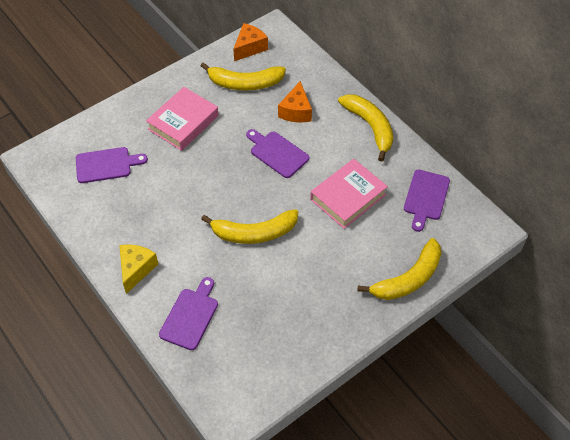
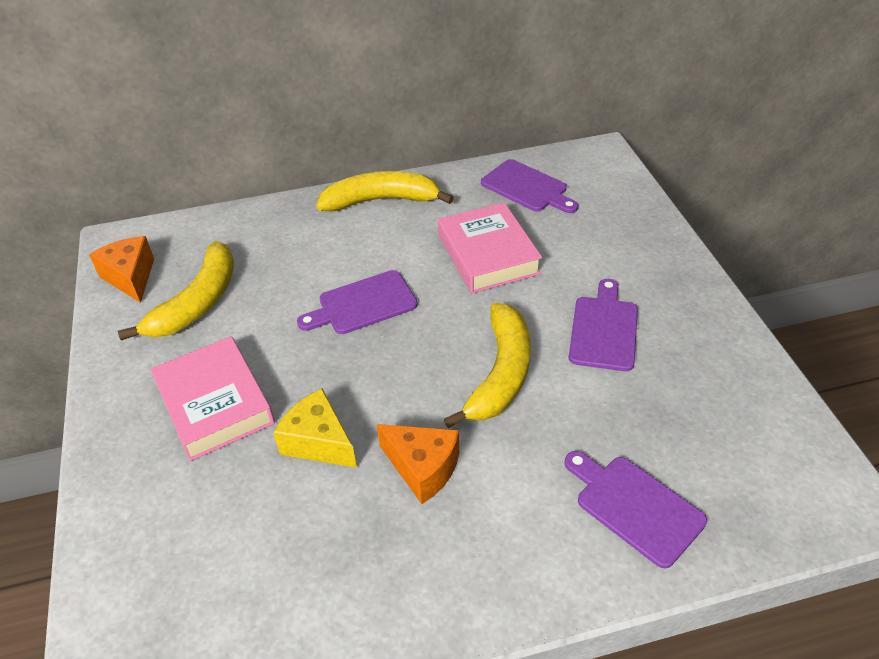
camera: 65 degrees left, 10 degrees down
(106, 165) = (226, 554): purple cutting board -> purple cutting board (604, 329)
(136, 269) = (502, 567): yellow cheese -> yellow cheese (318, 442)
(296, 111) = (299, 262): orange cheese -> orange cheese (423, 468)
(408, 279) = (649, 239): yellow banana -> none

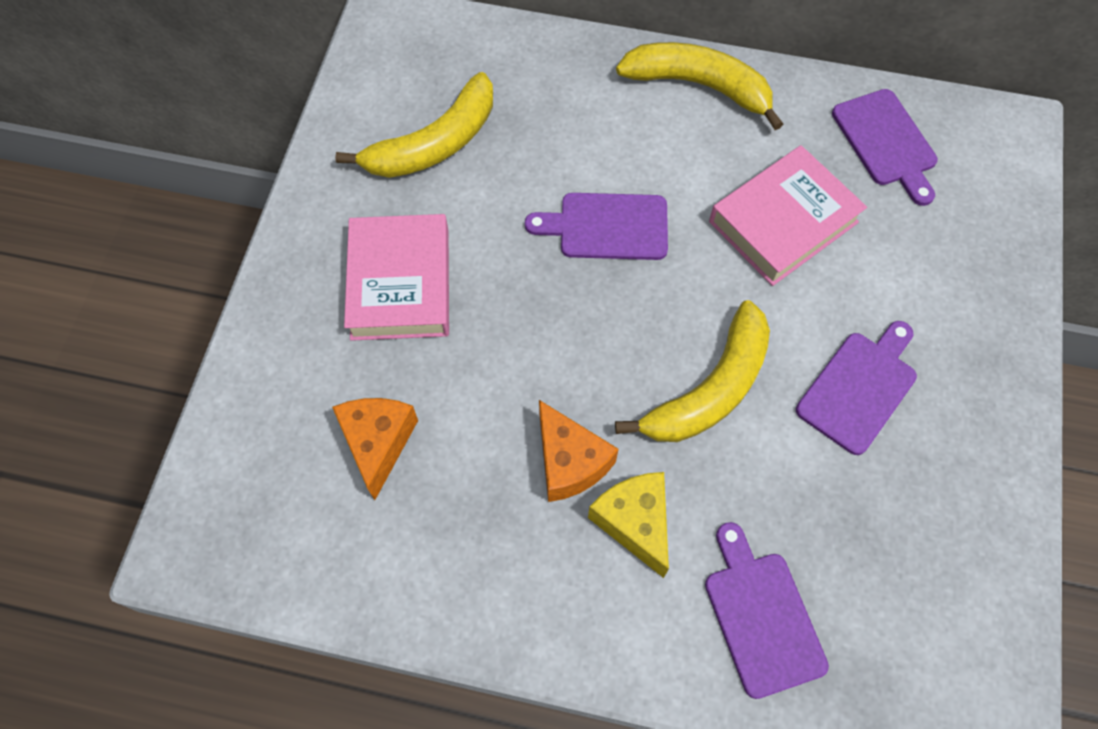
camera: 25 degrees right, 20 degrees up
(130, 277) = (380, 77): orange cheese -> orange cheese (378, 443)
(318, 442) = (481, 379): yellow cheese -> yellow cheese (634, 522)
(488, 254) = (783, 222): pink book -> pink book turned 45 degrees clockwise

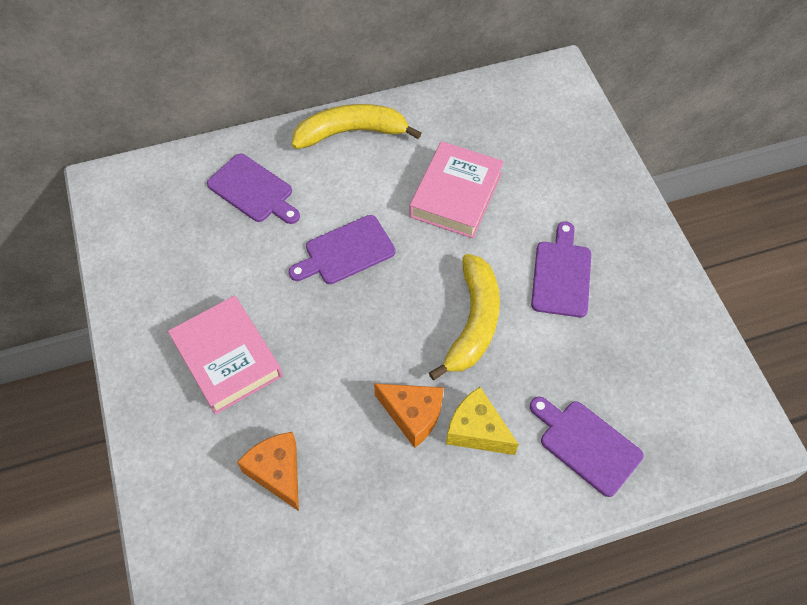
camera: 30 degrees left, 5 degrees down
(435, 143) = (193, 252): yellow banana -> none
(886, 142) = (489, 116): purple cutting board -> purple cutting board (253, 190)

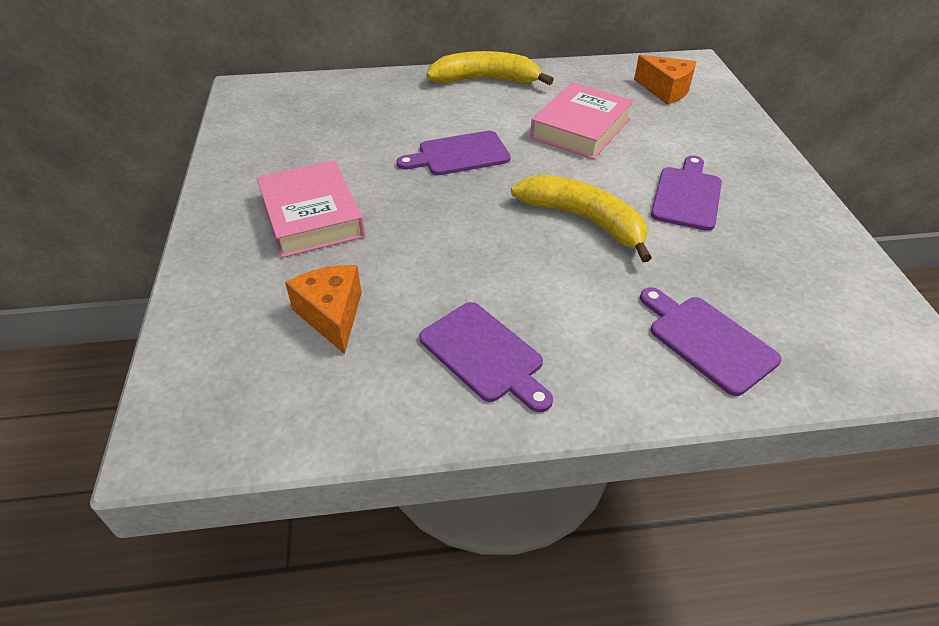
camera: 10 degrees right, 15 degrees down
(253, 190) = (381, 106): purple cutting board -> purple cutting board (484, 355)
(413, 415) = (500, 286): orange cheese -> orange cheese (665, 90)
(473, 322) = (584, 220): yellow banana -> yellow banana turned 75 degrees counterclockwise
(477, 430) = (573, 310): yellow cheese -> none

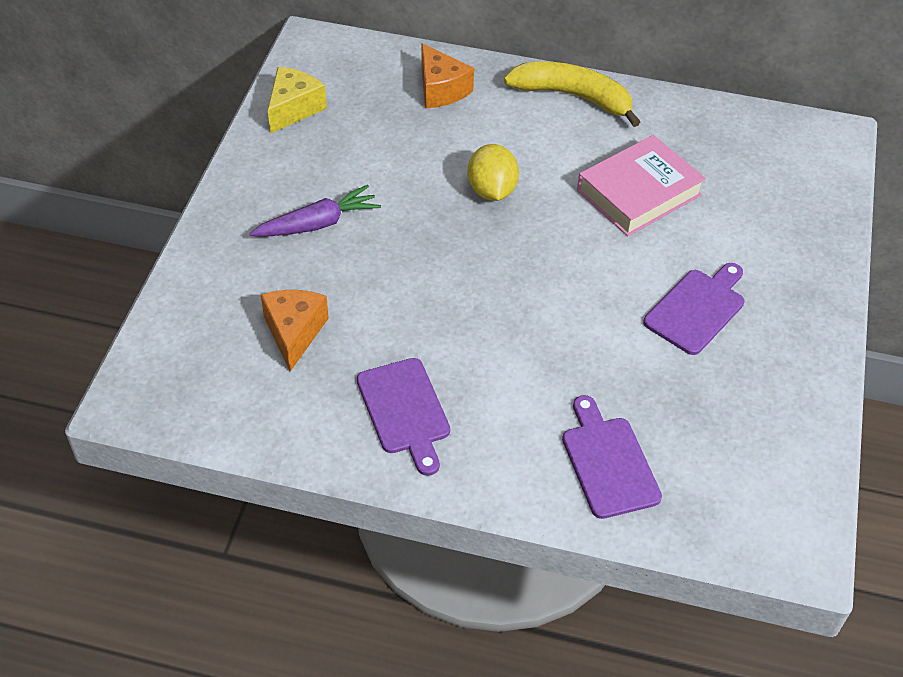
camera: 20 degrees right, 5 degrees up
(248, 136) = (294, 109): none -> yellow cheese
(312, 216) = (318, 224): pink book -> purple carrot
(459, 154) = (491, 191): purple cutting board -> yellow lemon
(584, 220) = (573, 305): yellow banana -> none
(665, 90) = (770, 166): orange cheese -> orange cheese (441, 90)

